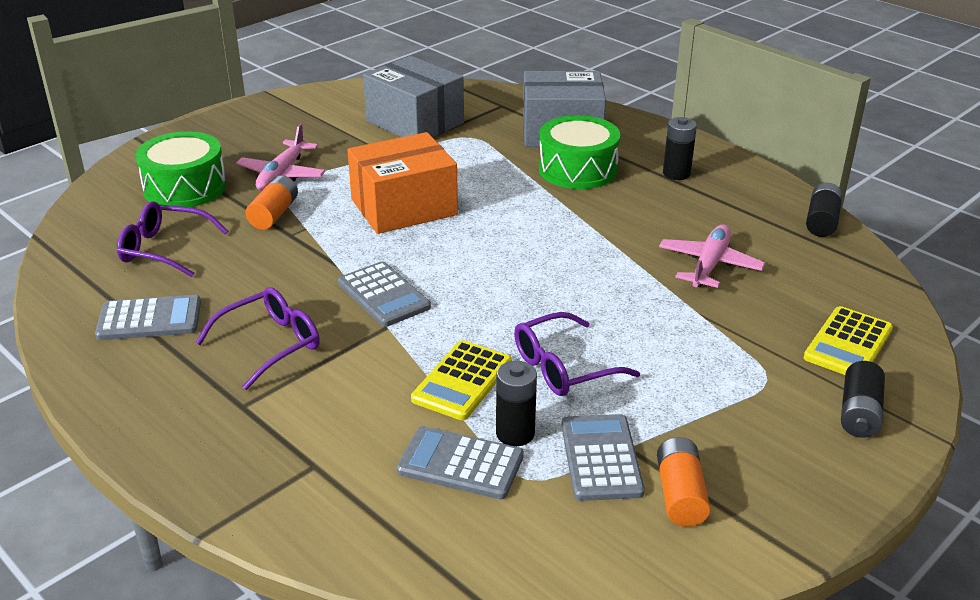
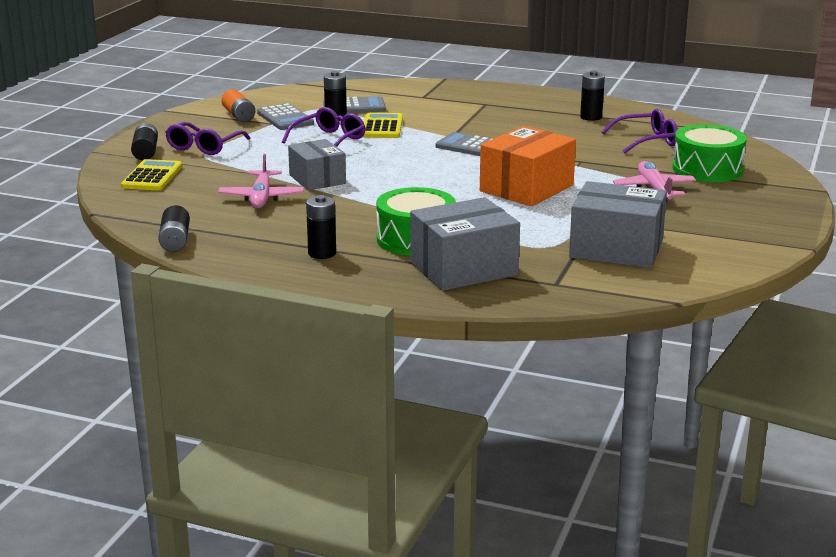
camera: 155 degrees right, 10 degrees down
(149, 319) = (591, 117): grey calculator -> black battery
(270, 344) = (507, 121): purple glasses -> purple glasses (204, 147)
(274, 214) = (613, 168): orange battery -> none
(627, 281) = (317, 179): none -> grey box

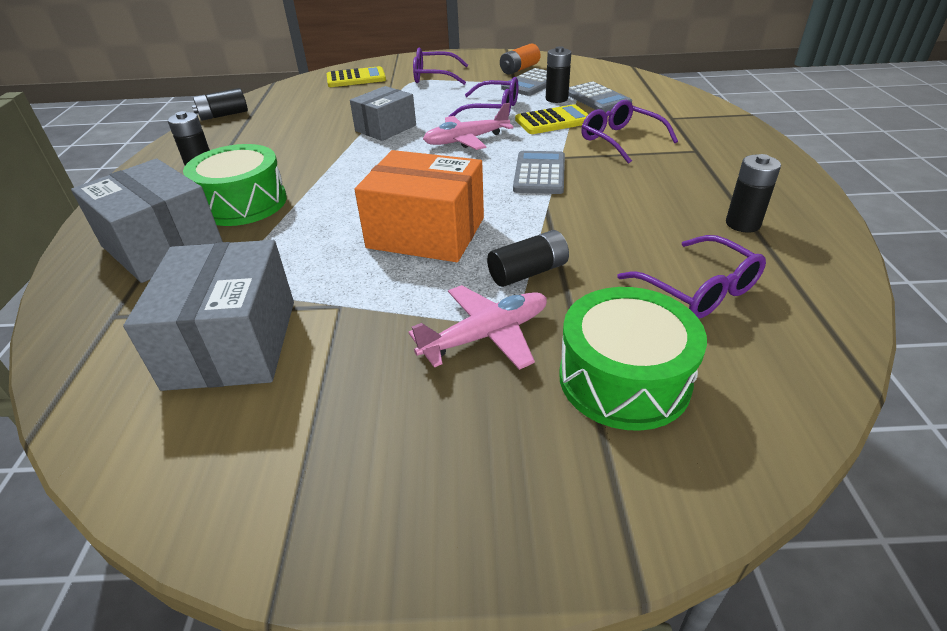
camera: 70 degrees right, 15 degrees up
(145, 152) = (407, 65): black battery -> black battery (528, 272)
(261, 197) = (329, 119): pink plane -> pink plane (466, 140)
(444, 117) = (620, 140): none -> purple glasses

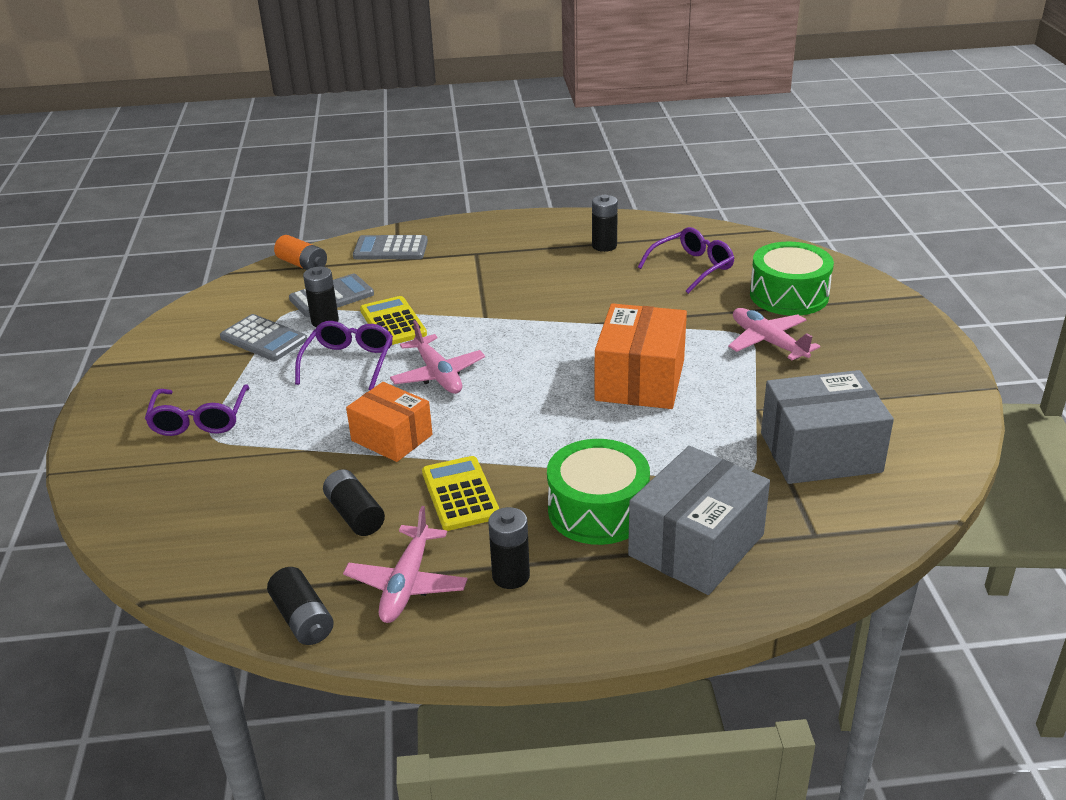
camera: 95 degrees left, 5 degrees down
(226, 139) = (407, 583): none -> pink plane
(356, 78) = (172, 499): yellow calculator -> yellow calculator (460, 494)
(385, 128) = (392, 437): grey box -> orange box
(519, 69) = (201, 350): orange battery -> orange battery (302, 264)
(528, 272) = (688, 329): black battery -> black battery (354, 514)
(539, 173) = (522, 328): grey calculator -> grey calculator (390, 249)
(620, 140) = (449, 286): purple glasses -> none

